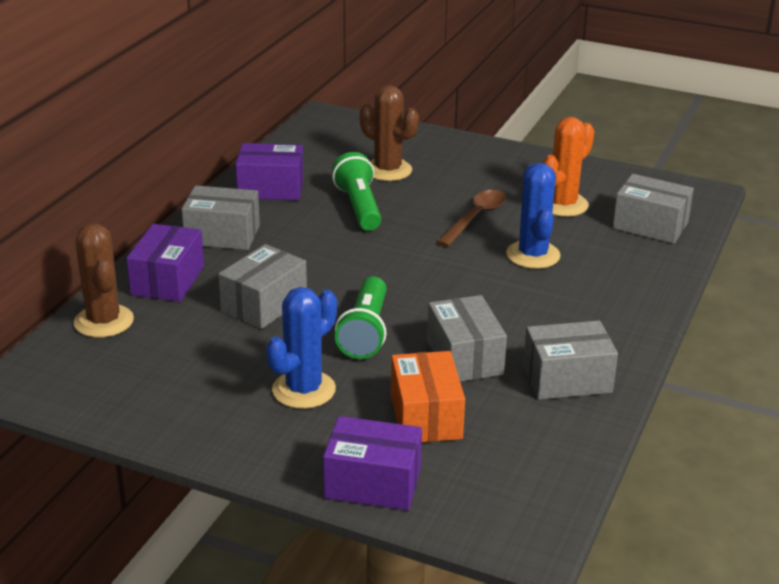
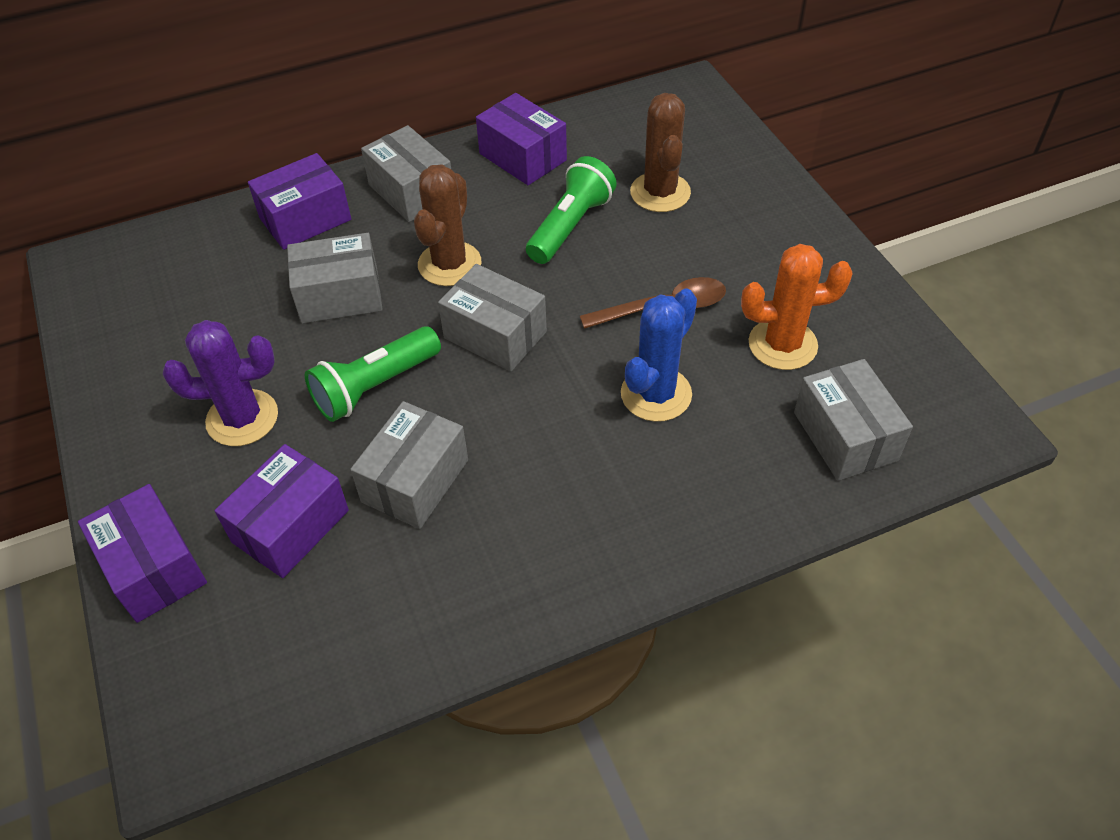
camera: 45 degrees right, 20 degrees up
(104, 321) = (206, 235): brown cactus -> brown cactus (449, 264)
(304, 390) = (242, 418): blue cactus -> purple cactus
(426, 416) = (290, 526): orange box -> purple box
(567, 379) = (469, 581): grey box -> grey box (495, 335)

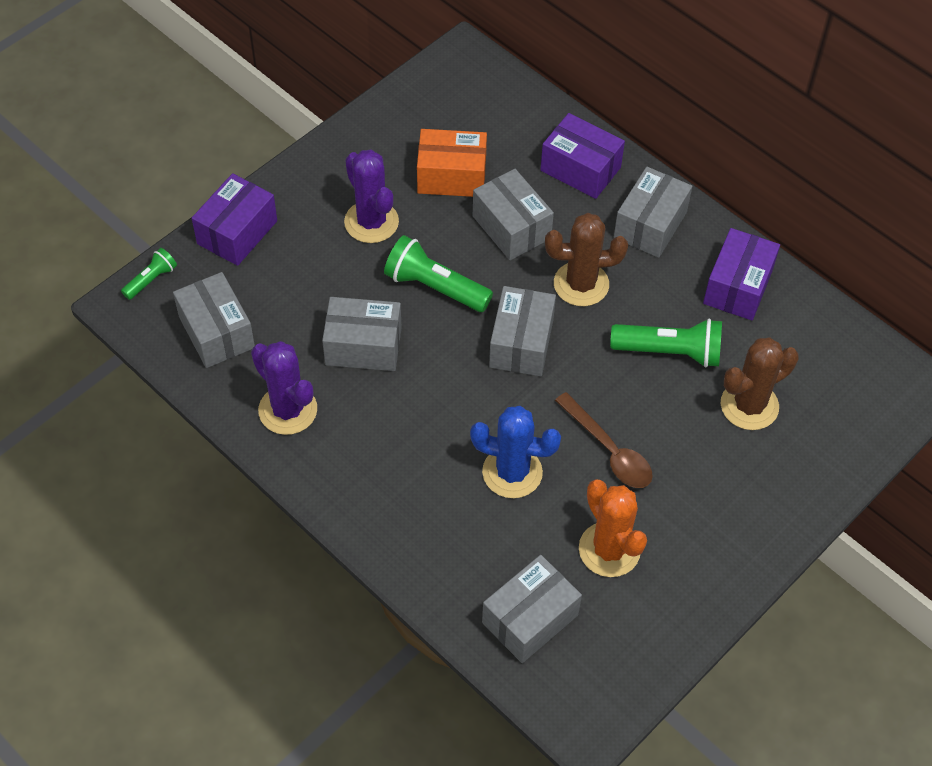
camera: 65 degrees right, 5 degrees up
(156, 701) = (151, 280): none -> green flashlight
(234, 324) = (451, 176): none -> orange box
(290, 526) = (297, 290): purple box -> none
(296, 641) = (216, 332): none -> grey box
(464, 591) = (288, 410): none -> purple cactus

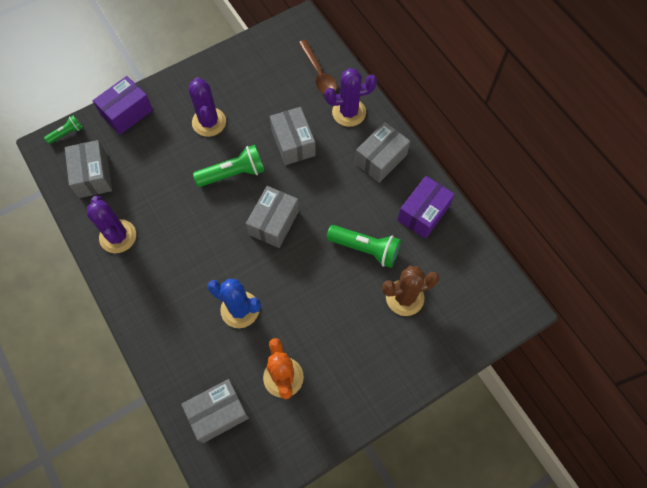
camera: 15 degrees right, 10 degrees up
(363, 346) = (177, 204): grey box -> none
(435, 287) = (233, 173): green flashlight -> green flashlight turned 120 degrees clockwise
(451, 176) = (267, 101): orange box -> none
(580, 169) = (349, 112): purple box -> purple cactus
(581, 284) = (324, 190): brown cactus -> none
(609, 450) = (305, 308): brown spoon -> brown spoon (319, 74)

